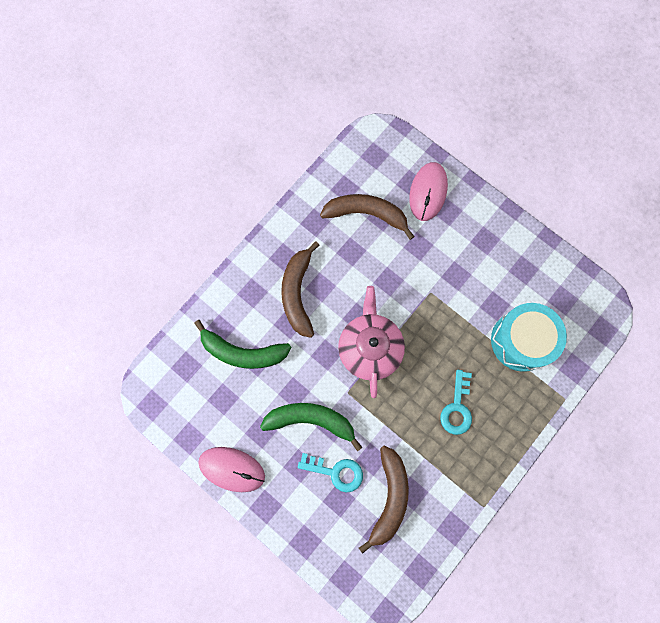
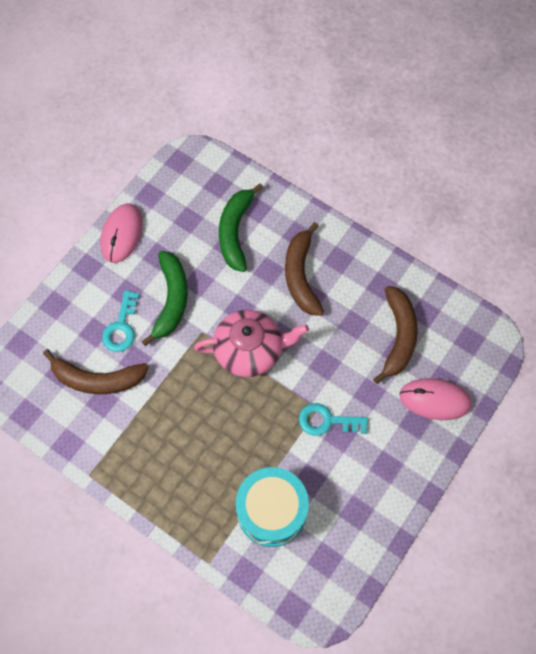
camera: 85 degrees right, 10 degrees down
(297, 293) = (301, 276): brown banana -> brown banana turned 90 degrees counterclockwise
(457, 407) = (192, 443): turquoise key -> turquoise key (327, 421)

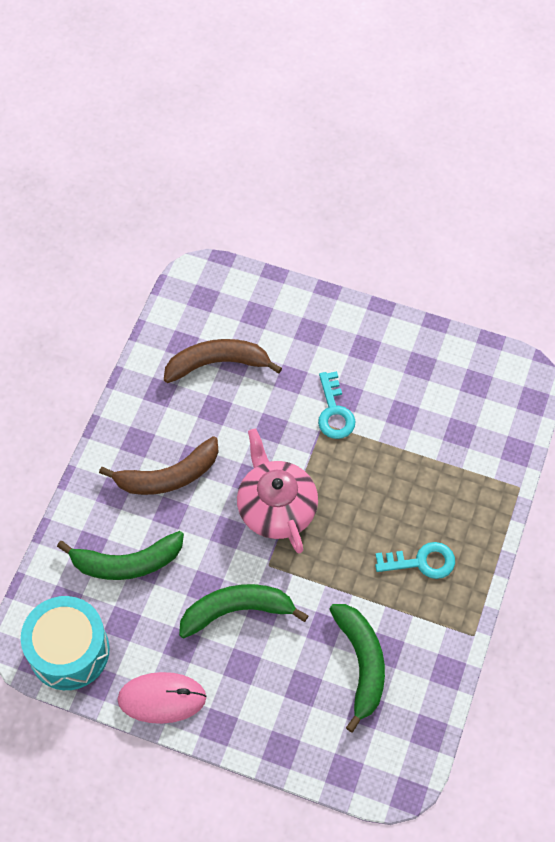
camera: 105 degrees left, 5 degrees down
(97, 379) = (361, 663): brown banana -> green banana
(121, 327) = (288, 657): turquoise key -> turquoise key (421, 562)
(271, 511) = (446, 441): turquoise drum -> turquoise drum (69, 651)
(435, 400) = (280, 318): pink mouse -> none

